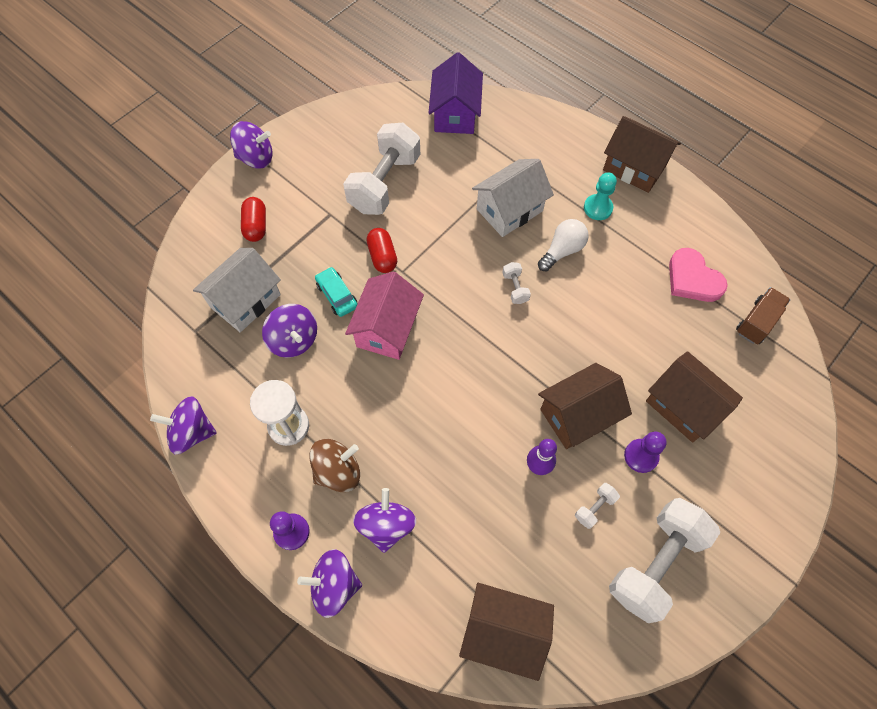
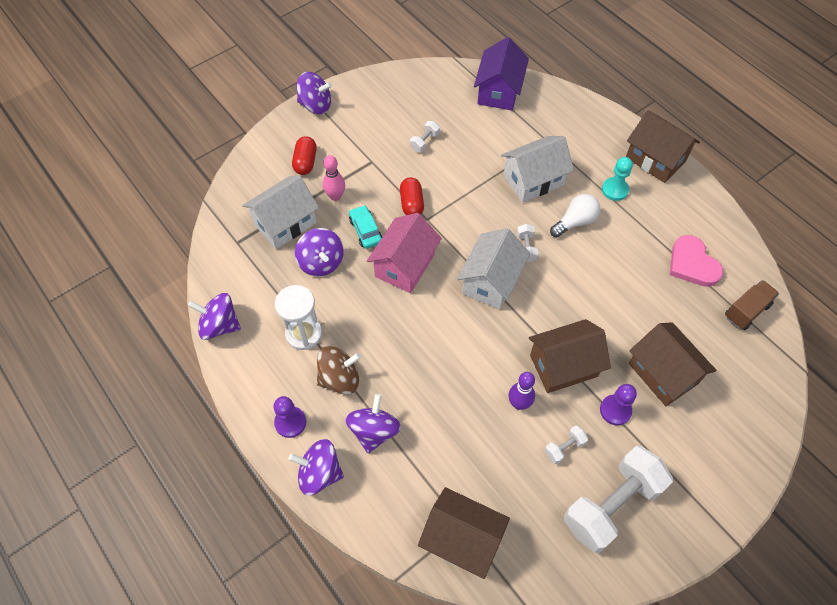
camera: 10 degrees right, 5 degrees down
(296, 260) = (335, 196): none -> pink bowling pin
(384, 183) = (424, 142): white dumbbell -> white dumbbell, size x0.41
(484, 332) = (491, 281): none -> white house

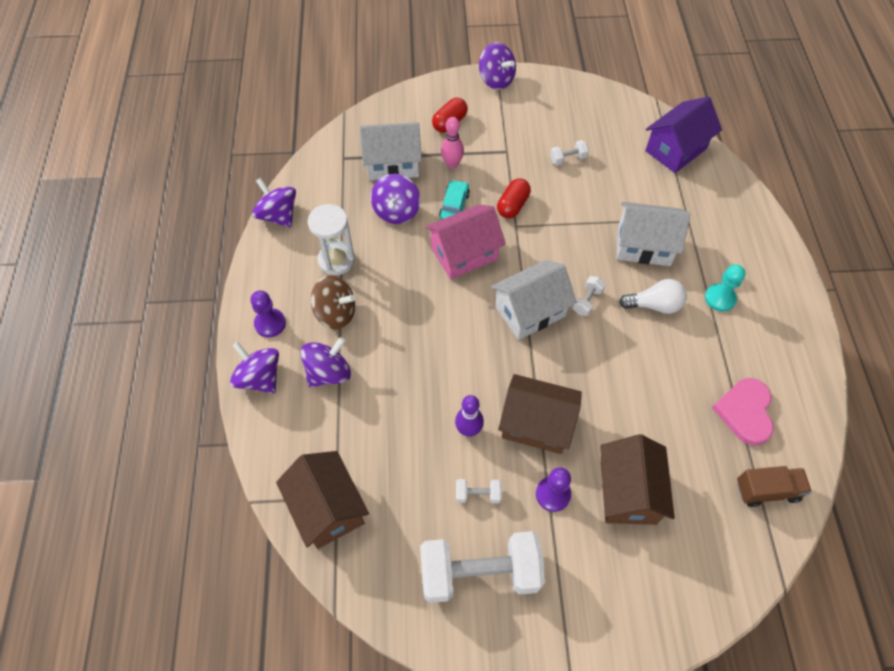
camera: 35 degrees right, 0 degrees up
(655, 159) = (787, 293): brown house -> none

